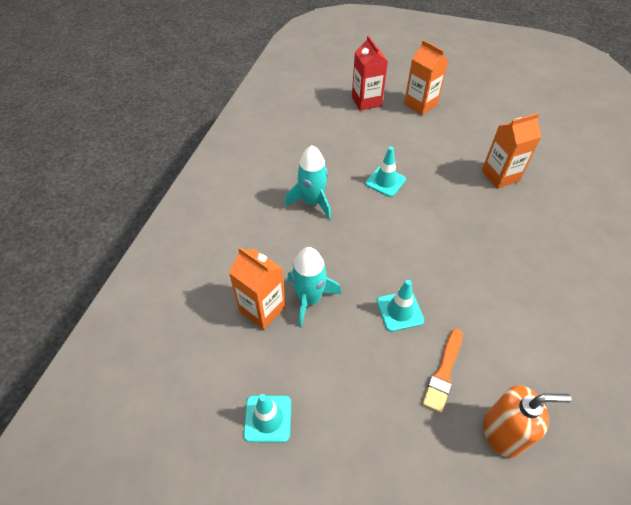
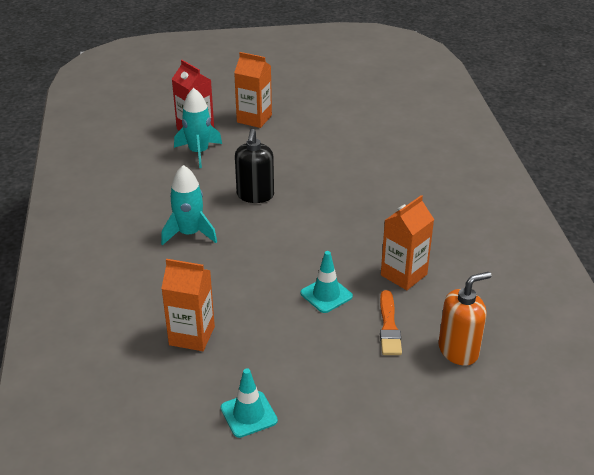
camera: 25 degrees left, 15 degrees down
(309, 299) = (234, 313): turquoise rocket -> turquoise rocket (198, 152)
(385, 181) = (255, 195): turquoise traffic cone -> black soap dispenser
(500, 176) = (364, 161): orange carton -> orange carton (403, 275)

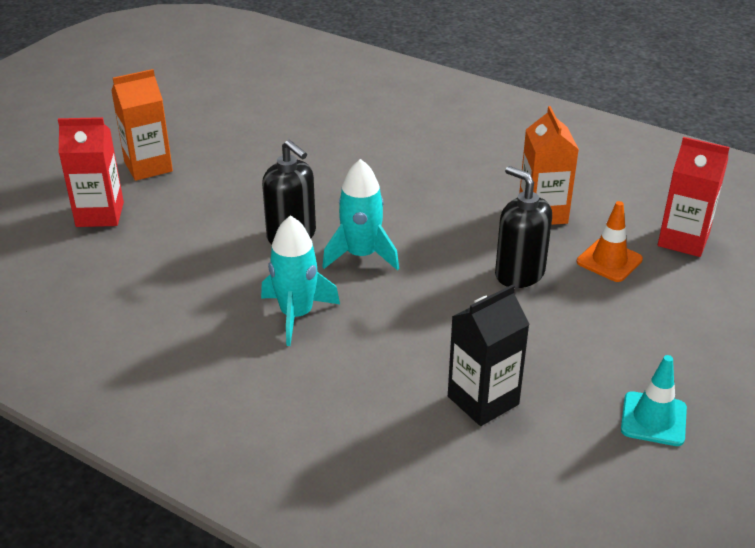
camera: 50 degrees left, 0 degrees up
(192, 336) = (483, 400): orange carton -> black carton
(198, 152) = (150, 234): turquoise rocket -> turquoise rocket (361, 255)
(326, 295) = (519, 274): turquoise traffic cone -> black soap dispenser
(389, 326) = (609, 261): orange brush -> orange traffic cone
(458, 350) = (683, 240): orange soap dispenser -> red carton

